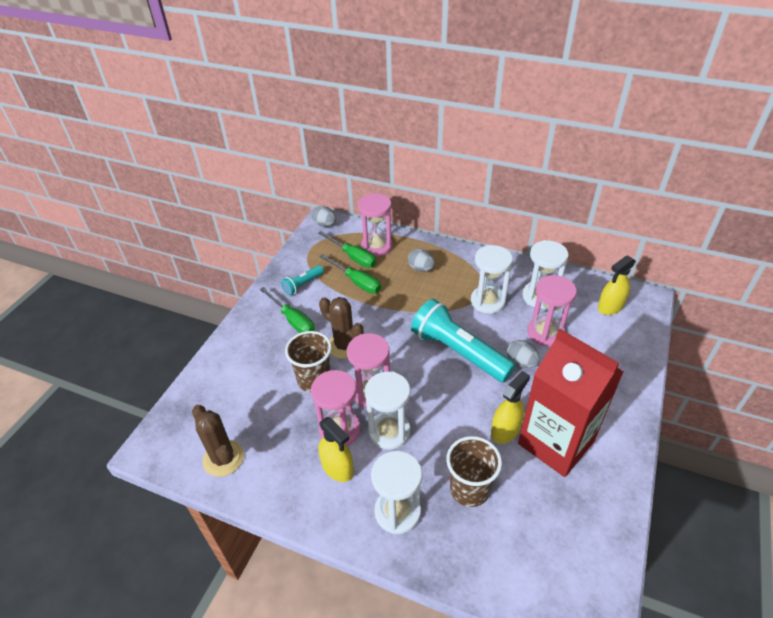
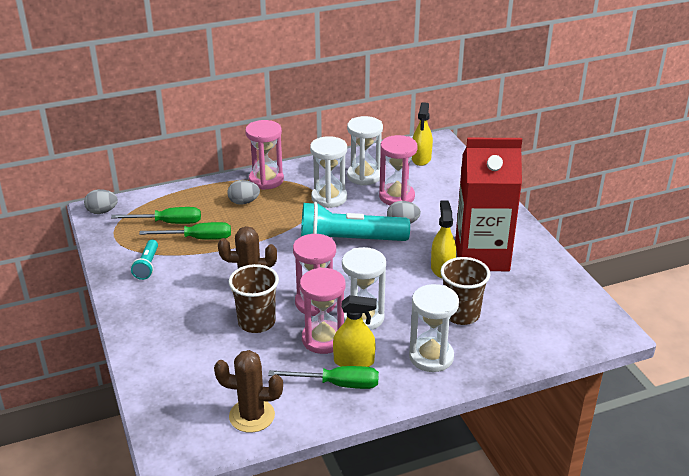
camera: 45 degrees left, 10 degrees down
(293, 320) = (176, 295): green screwdriver -> green screwdriver (337, 384)
(377, 246) = (180, 205): pink hourglass -> pink hourglass (266, 180)

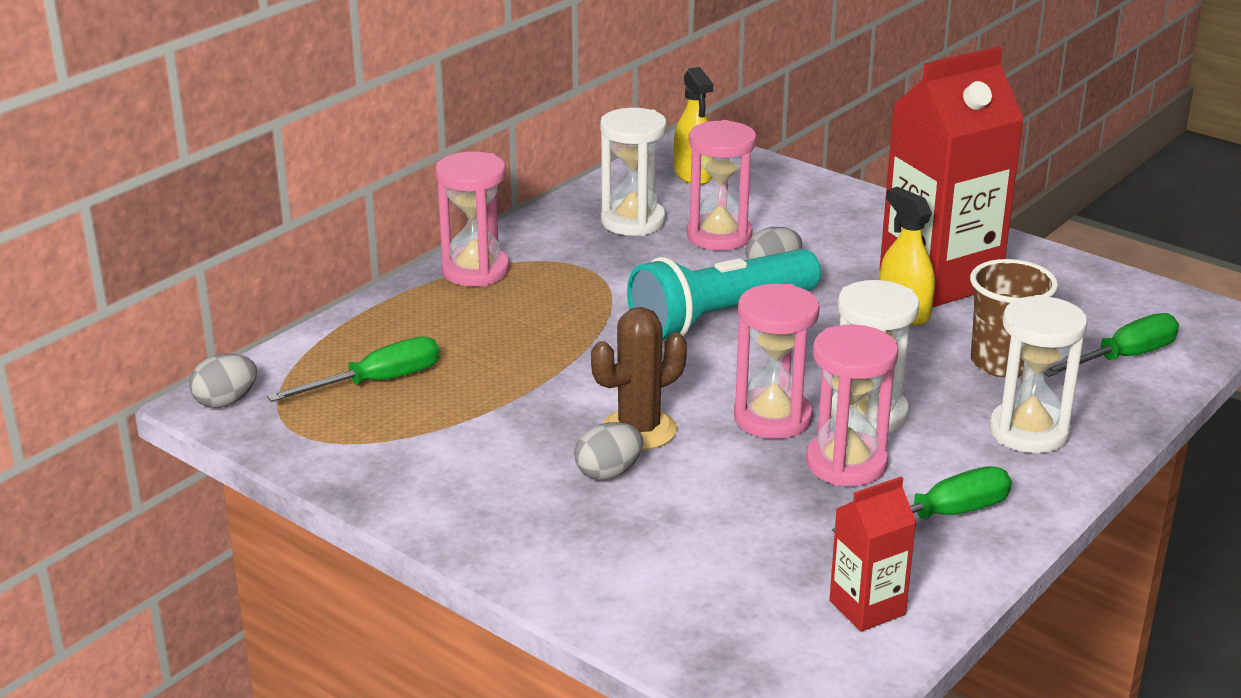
camera: 30 degrees left, 5 degrees down
(147, 266) = (419, 457): turquoise flashlight -> none
(198, 239) = (461, 389): green screwdriver -> green screwdriver (1123, 358)
(244, 202) = (476, 313): grey egg -> grey egg (608, 473)
(252, 416) = (867, 608): brown cactus -> red carton
(256, 322) = (712, 477): brown cup -> none
(329, 198) = (613, 267): white hourglass -> none
(354, 361) = (928, 477): yellow spray bottle -> none

